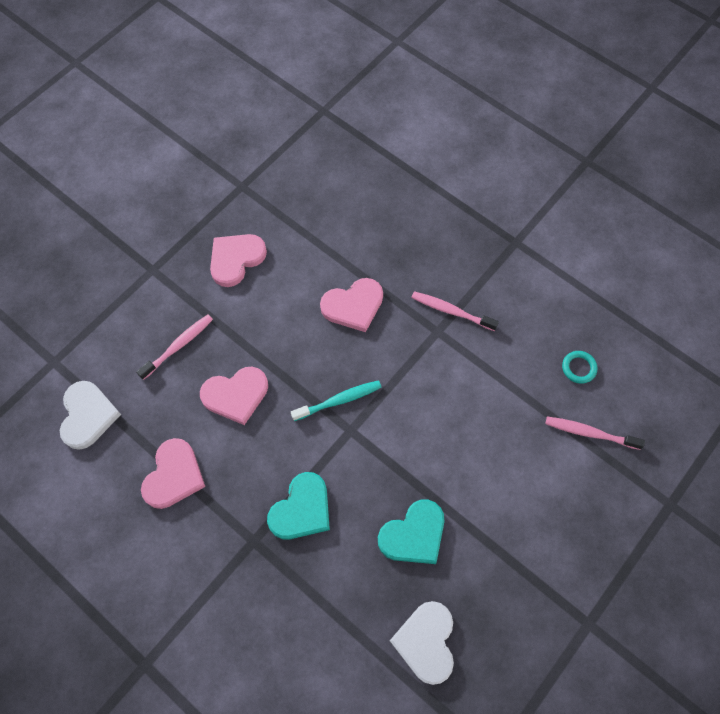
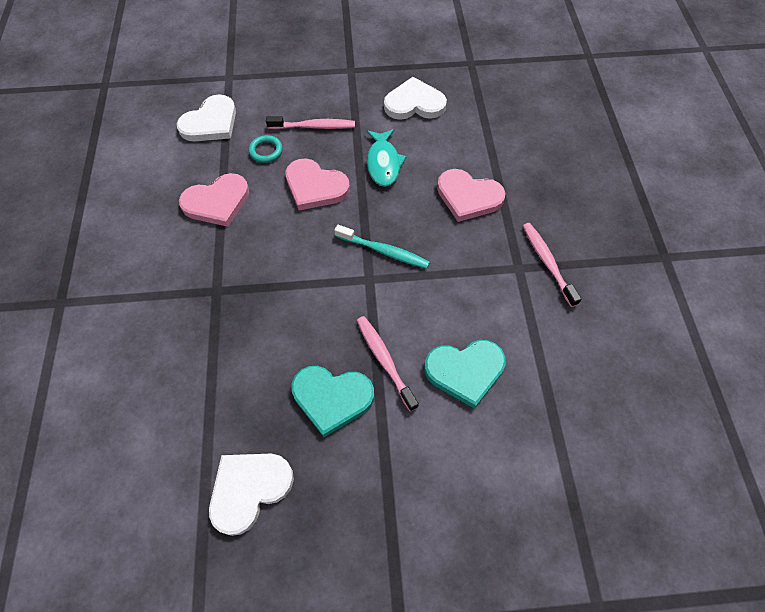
camera: 45 degrees right, 5 degrees down
(236, 259) = (414, 103): pink heart -> white heart
(266, 331) = (383, 163): none -> turquoise fish
(301, 509) = (272, 300): turquoise heart -> turquoise heart (465, 371)
(578, 368) = (623, 402): turquoise ring -> turquoise ring (266, 151)
(590, 433) = (577, 465): pink toothbrush -> pink toothbrush (385, 361)

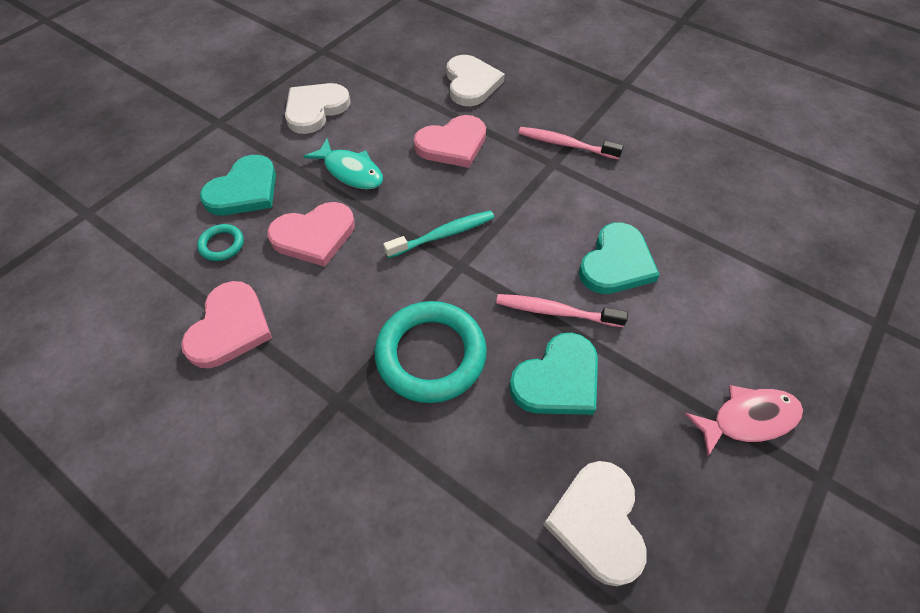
camera: 50 degrees left, 5 degrees down
(210, 123) = (121, 266): white heart -> white heart (471, 83)
(287, 313) = (431, 355): none -> turquoise ring
(314, 127) = (244, 190): pink toothbrush -> turquoise heart
(407, 545) = (748, 419): none -> pink fish

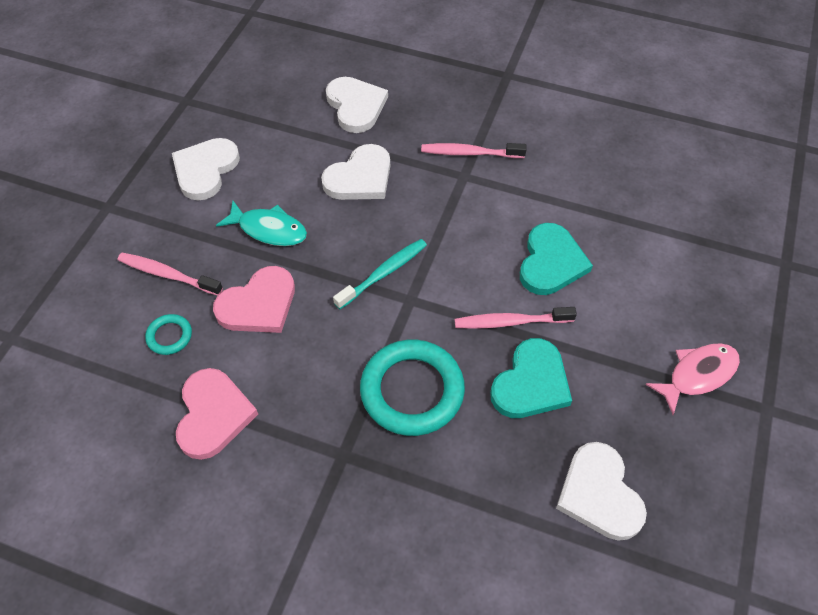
camera: 15 degrees left, 0 degrees up
(244, 190) = (168, 274): turquoise heart -> pink toothbrush
(452, 144) = (360, 177): pink heart -> white heart

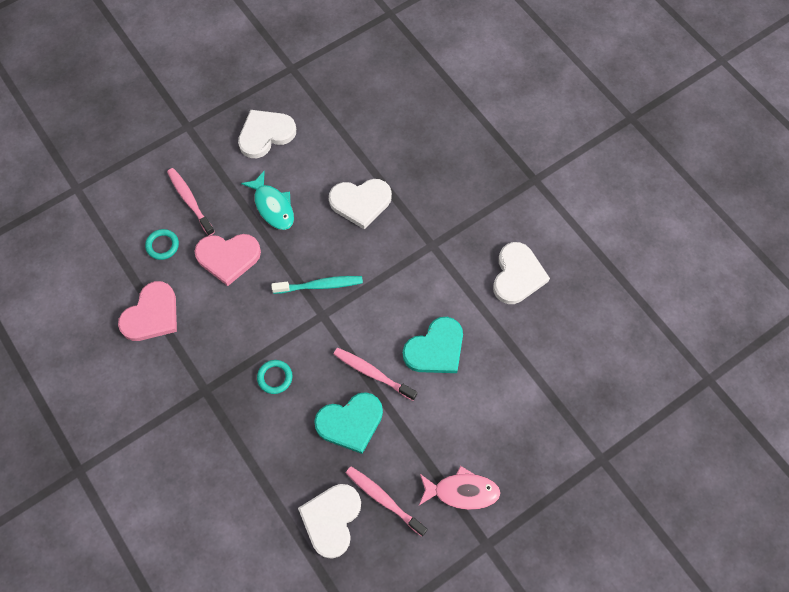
camera: 35 degrees right, 10 degrees up
(356, 106) = (402, 141): white heart -> white heart (517, 275)
(412, 390) = (275, 377): turquoise ring -> turquoise ring, size x0.46
(470, 153) = (451, 229): pink toothbrush -> pink toothbrush (384, 499)

